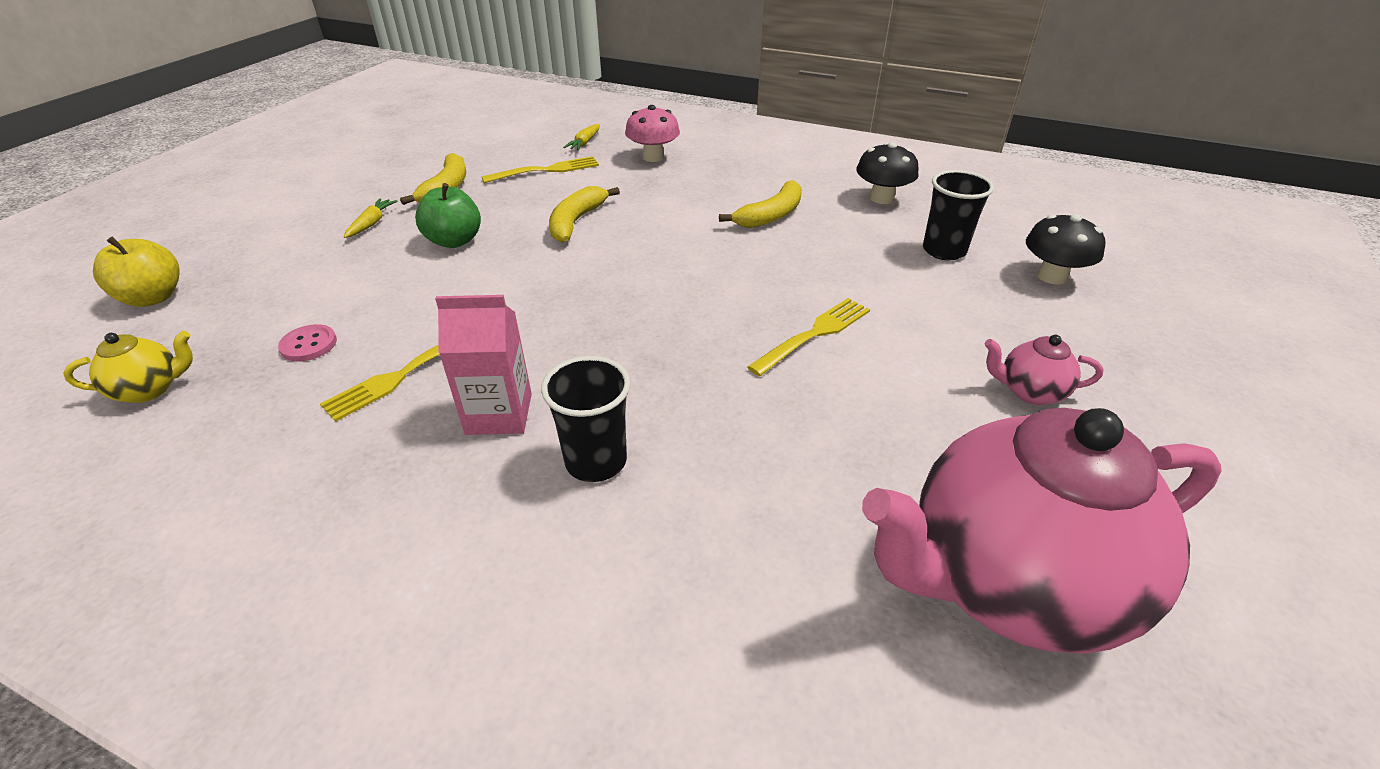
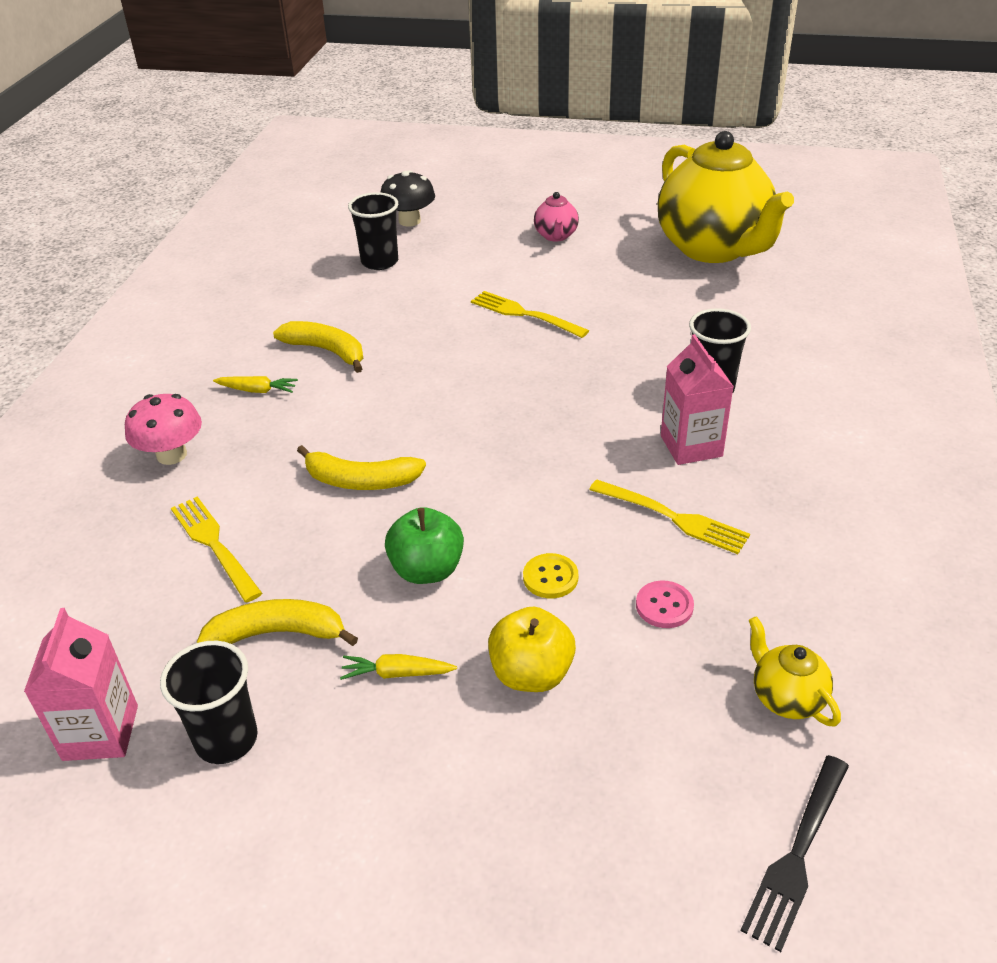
camera: 100 degrees left, 0 degrees up
(43, 356) = (797, 854): none -> black fork
(153, 298) = (644, 822): yellow apple -> yellow apple (531, 674)
(381, 173) = (226, 739): none -> black cup
(396, 292) = (550, 577): none -> yellow button
(423, 144) = (100, 733): none -> pink carton
(584, 143) = (114, 530): yellow carrot -> yellow carrot (257, 390)
(881, 198) = (281, 292): black mushroom -> none
(1008, 582) = (713, 248): pink teapot -> yellow teapot

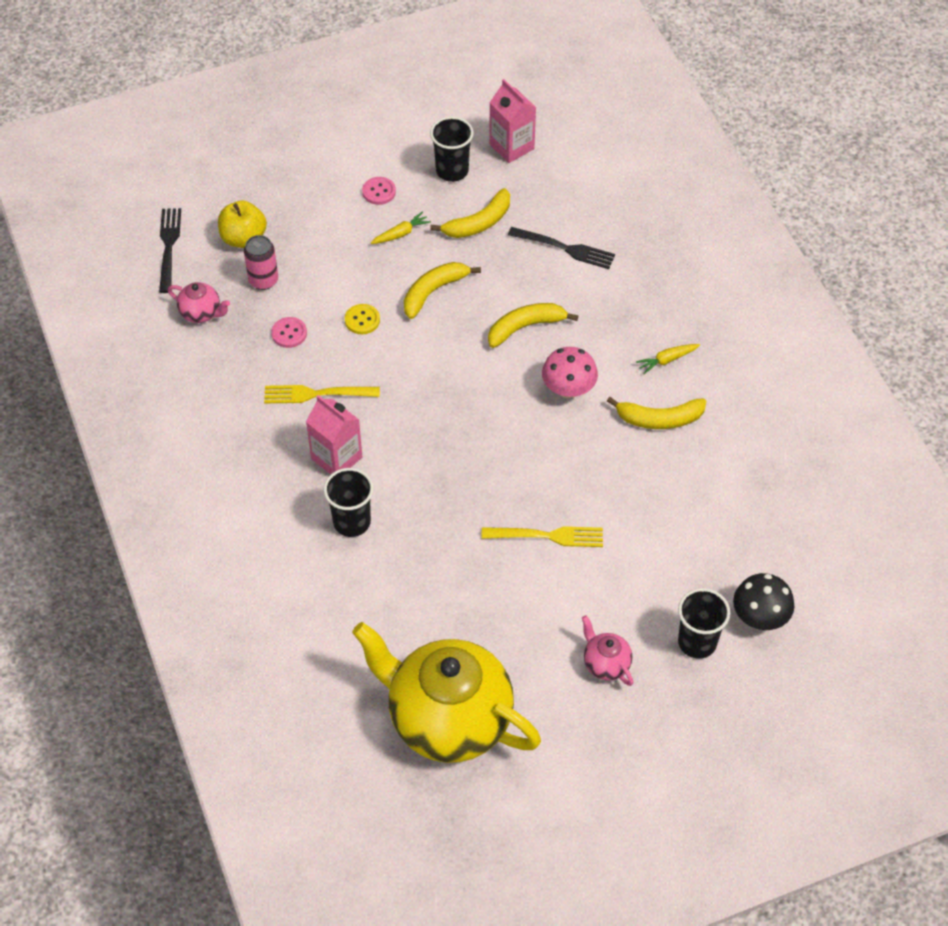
camera: 145 degrees right, 15 degrees up
(171, 455) = (660, 287): pink mushroom -> pink mushroom (568, 389)
(214, 545) = (565, 248): yellow fork -> black fork
(367, 765) = (379, 192): none -> pink button
(379, 262) = (725, 542): black cup -> black cup (697, 642)
(427, 570) = (433, 292): green apple -> yellow banana
(531, 674) = (335, 265): yellow apple -> yellow apple (243, 238)
(657, 703) = (263, 280): none -> pink can
(786, 698) = (201, 313): yellow teapot -> pink teapot

